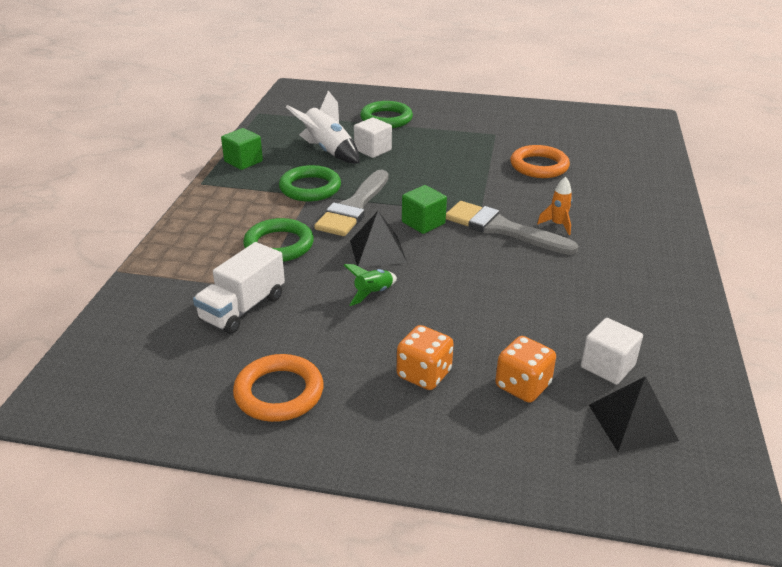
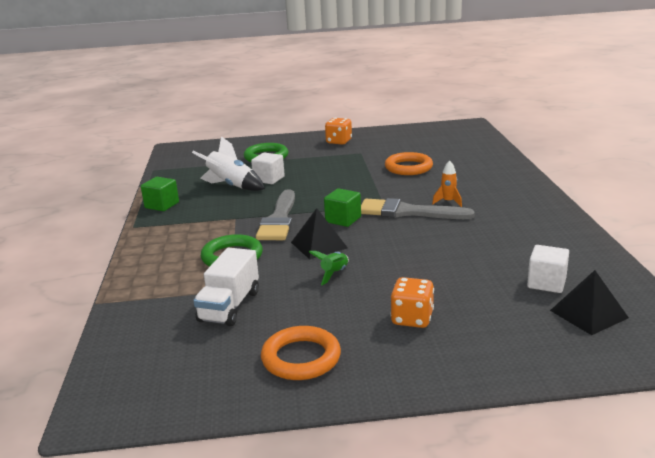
camera: 15 degrees left, 10 degrees down
(310, 188) = (233, 213): green ring -> none
(522, 386) = (493, 309): orange dice -> orange dice (339, 142)

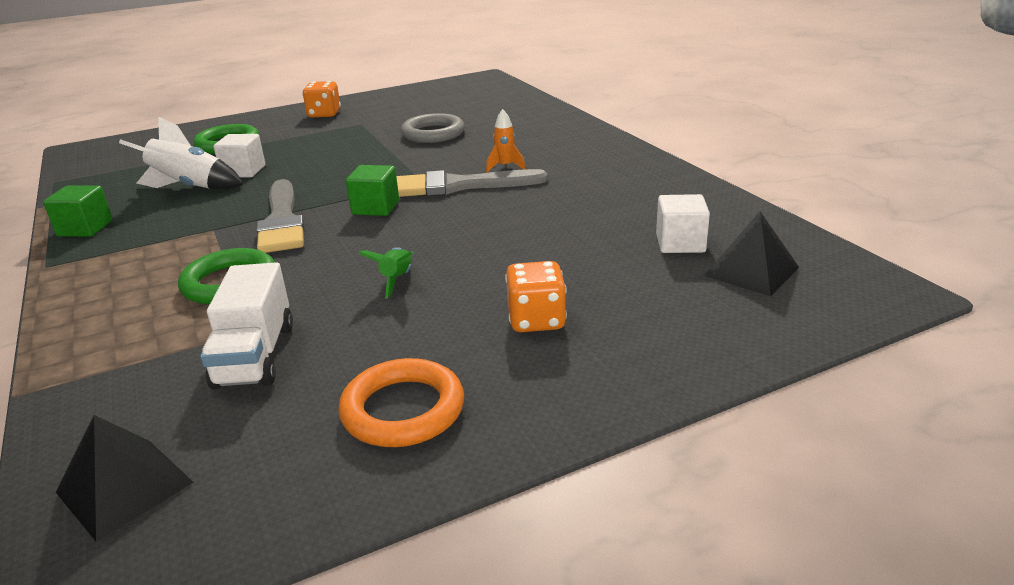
camera: 20 degrees left, 5 degrees up
(319, 245) = (356, 245): black pyramid -> black pyramid (124, 487)
(408, 167) = (433, 133): orange ring -> grey ring

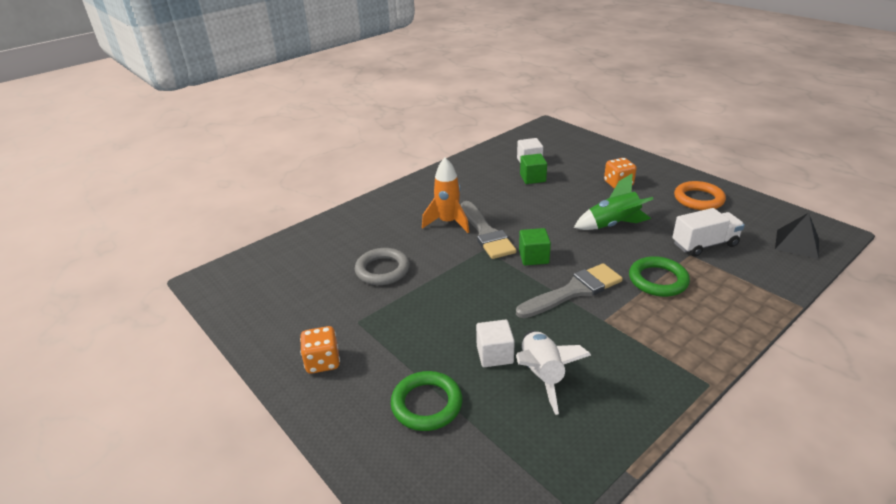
camera: 105 degrees left, 5 degrees up
(85, 228) = (648, 401): green cube -> green cube (532, 178)
(397, 280) = (613, 225): green rocket -> green rocket, size x1.79
(505, 167) = (448, 222): orange rocket -> orange rocket, size x1.79
(751, 271) = (546, 146): black pyramid -> none

